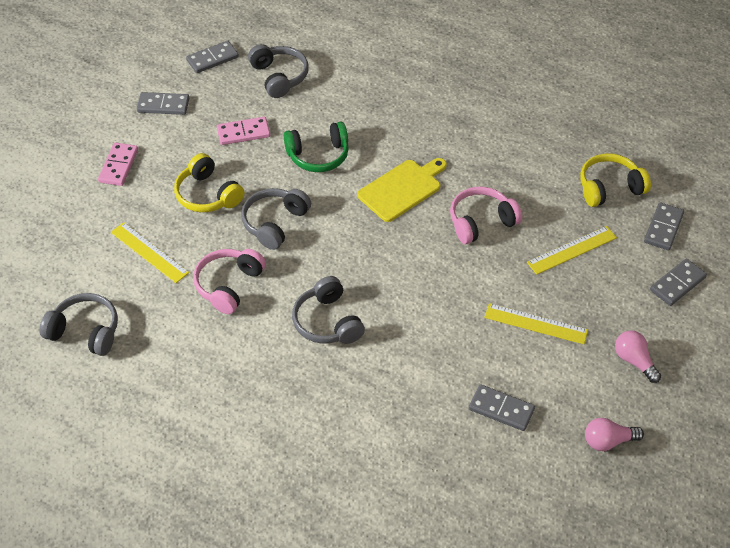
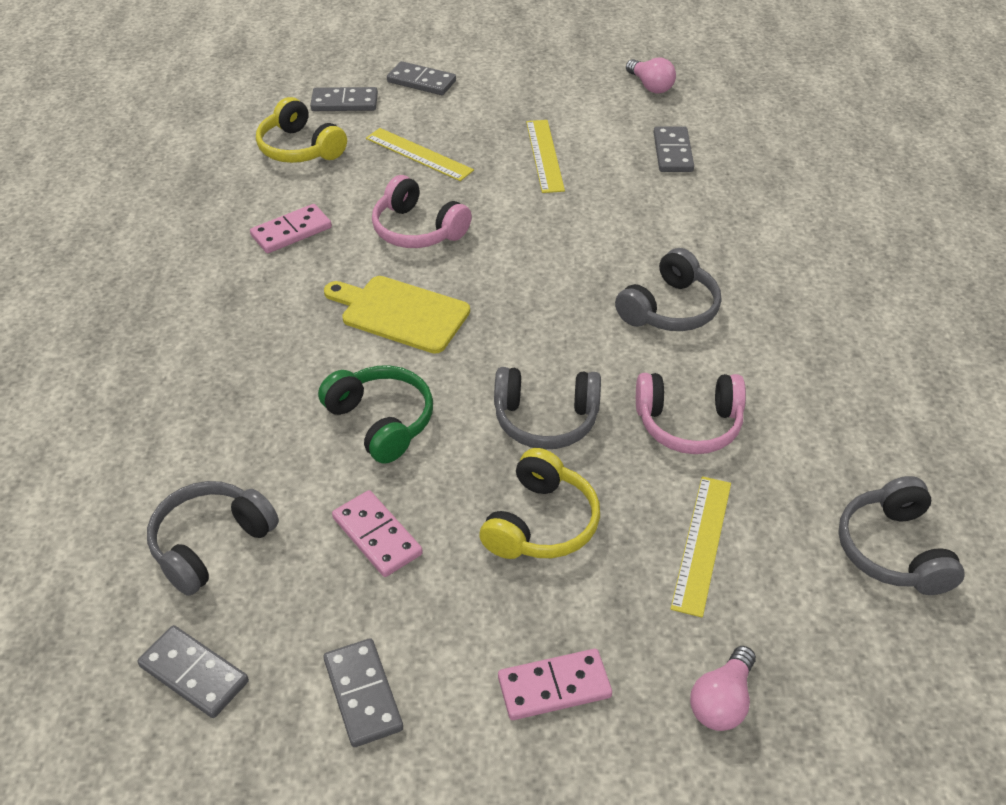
camera: 115 degrees left, 5 degrees down
(511, 160) = (291, 232): none -> pink domino
(634, 361) = (543, 89): pink light bulb -> pink light bulb (722, 701)

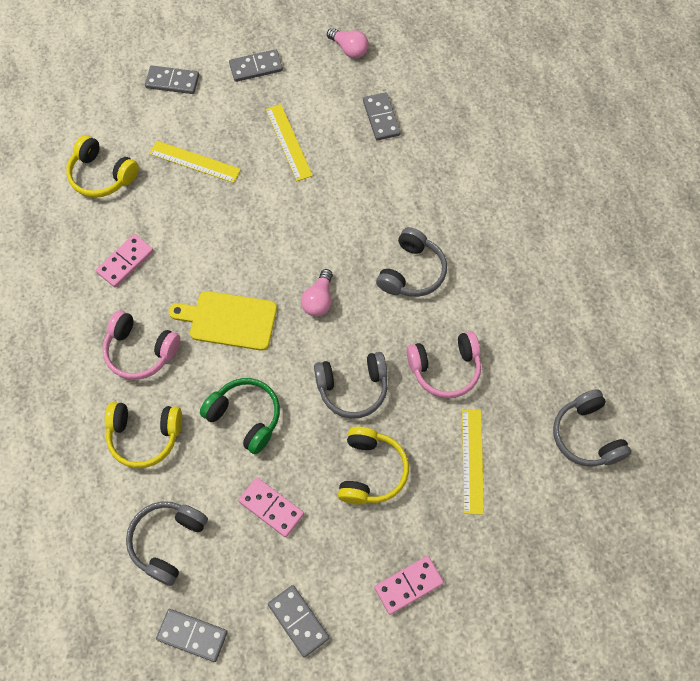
camera: 15 degrees left, 20 degrees up
(234, 414) = (144, 436): none -> yellow headphones
(344, 102) = (120, 118): grey domino -> grey domino (256, 67)
(417, 230) = (217, 239): pink headphones -> pink headphones (140, 351)
(722, 701) = (506, 568): pink light bulb -> pink light bulb (319, 300)

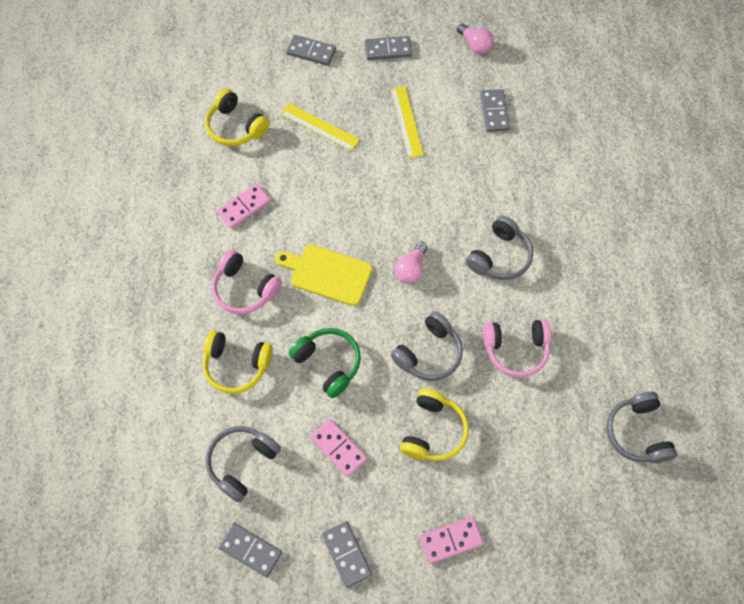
camera: 10 degrees right, 0 degrees up
(352, 388) = (429, 353): grey headphones -> grey headphones turned 45 degrees counterclockwise
(472, 461) = (528, 438): yellow ruler -> none

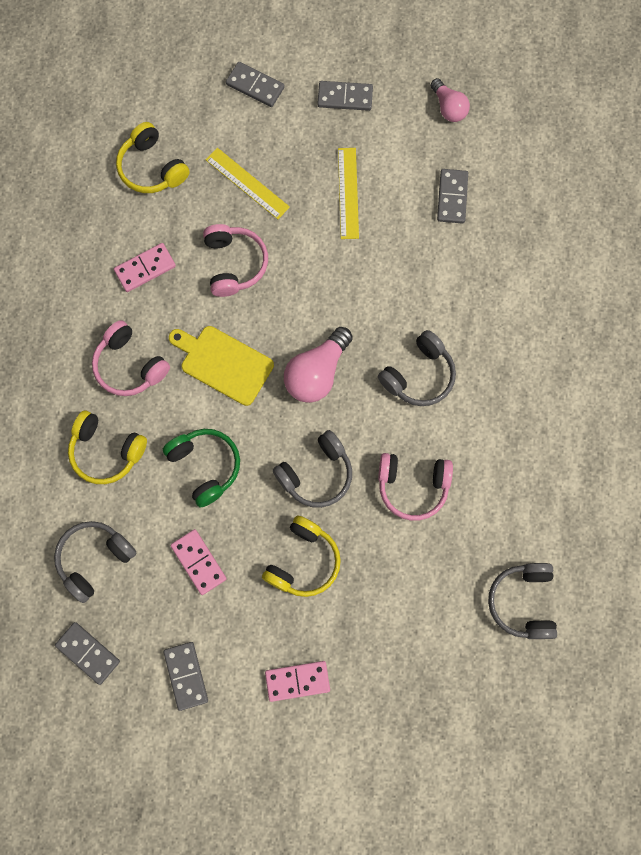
camera: 10 degrees right, 10 degrees up
(321, 192) = (234, 264): none -> pink headphones
(411, 269) = (317, 373): pink light bulb -> pink light bulb, size x1.59

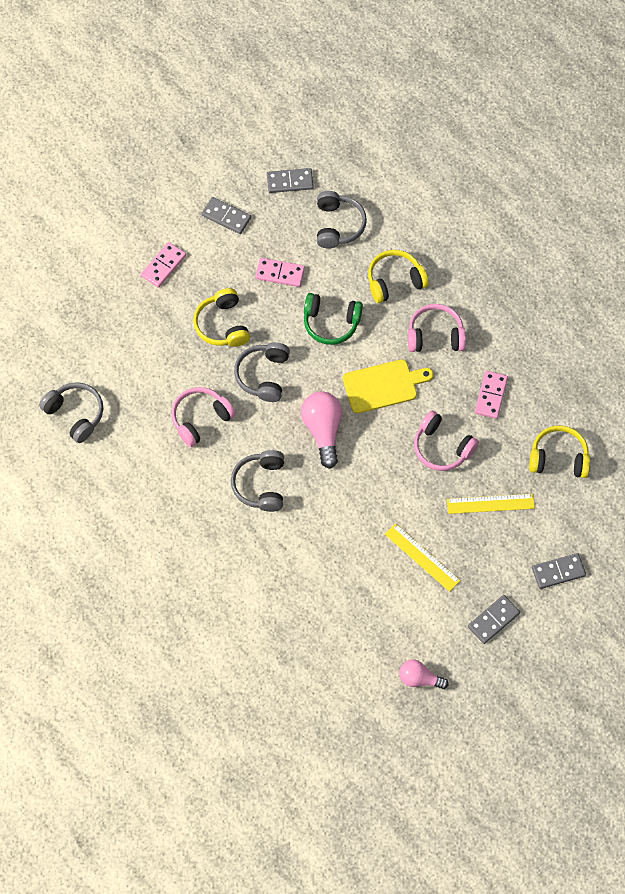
camera: 135 degrees right, 10 degrees down
(452, 197) = (354, 617): grey domino -> none

